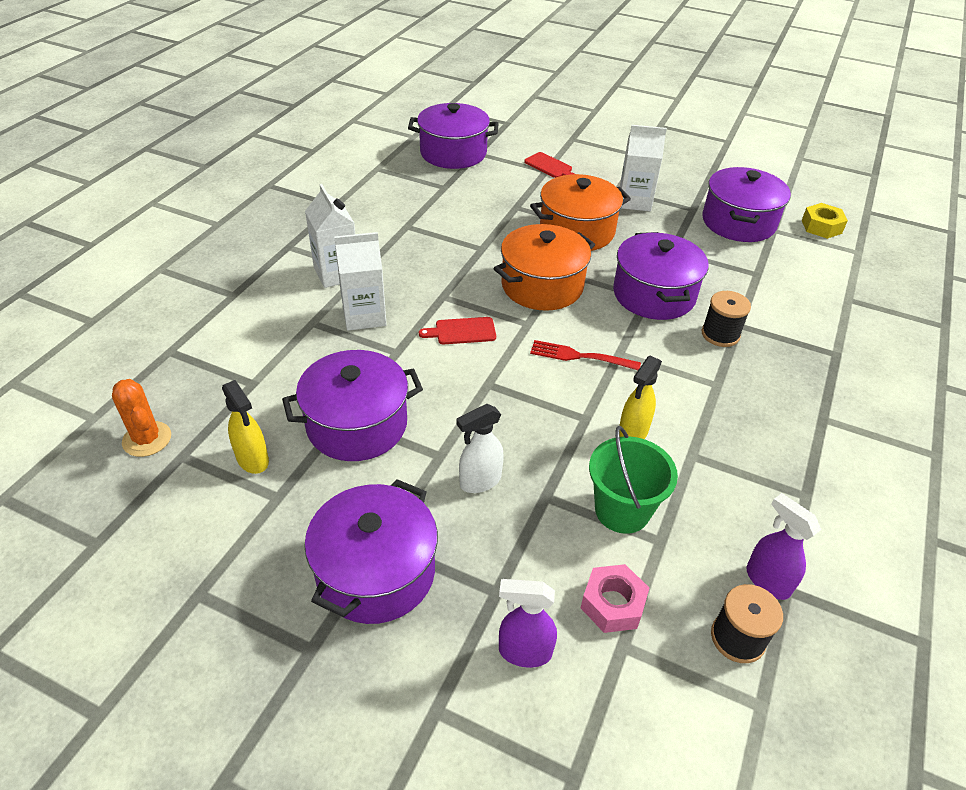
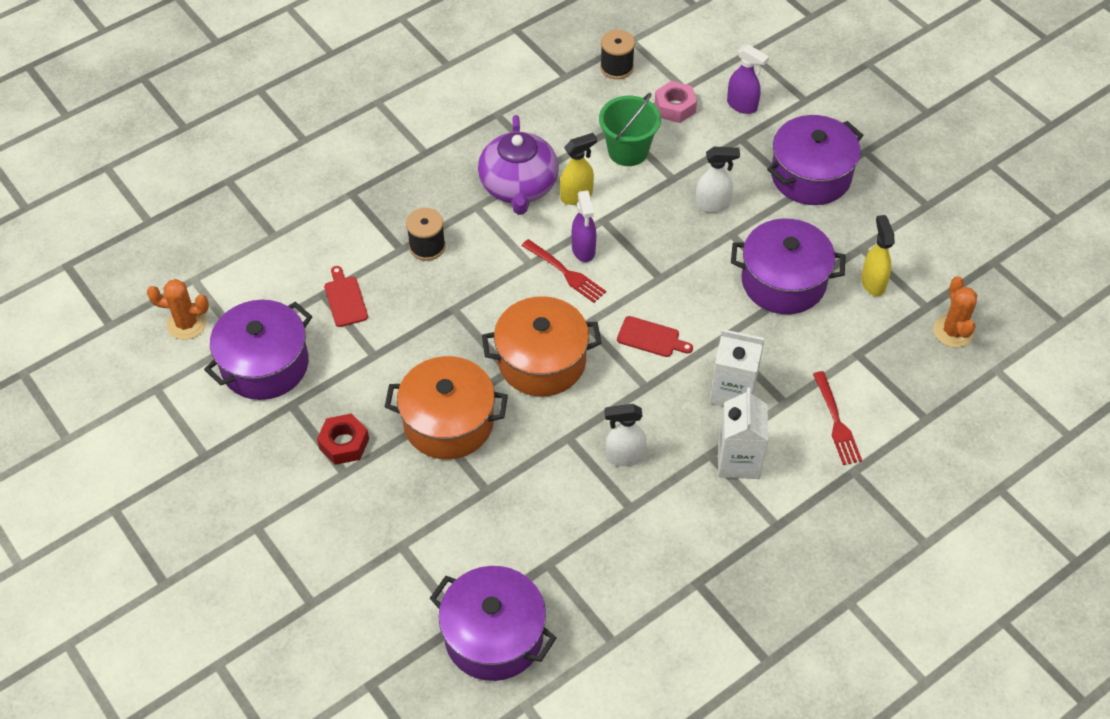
camera: 150 degrees left, 10 degrees up
(259, 323) = (836, 421): none -> red fork
(430, 250) = (624, 457): none -> white spray bottle
(550, 166) = (389, 551): red cutting board -> red cutting board (345, 299)
(634, 201) = (344, 443): white carton -> red nut
(654, 295) = (444, 309): purple pot -> none
(698, 420) = (519, 186): none -> purple teapot
(767, 581) = (572, 84): purple spray bottle -> purple spray bottle (583, 250)
(821, 226) = (186, 324): yellow nut -> orange cactus

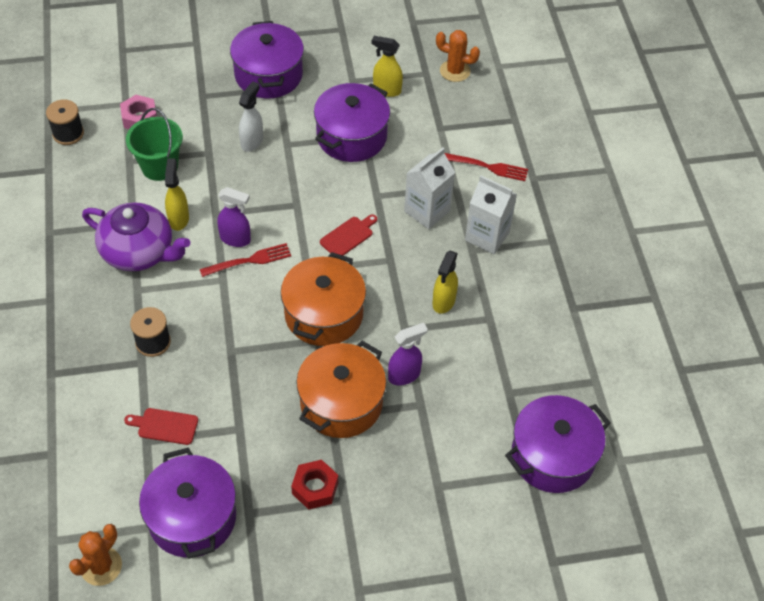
camera: 65 degrees left, 0 degrees up
(624, 457) = (443, 302): white spray bottle -> yellow spray bottle
(742, 105) = (171, 79): purple spray bottle -> purple spray bottle (404, 375)

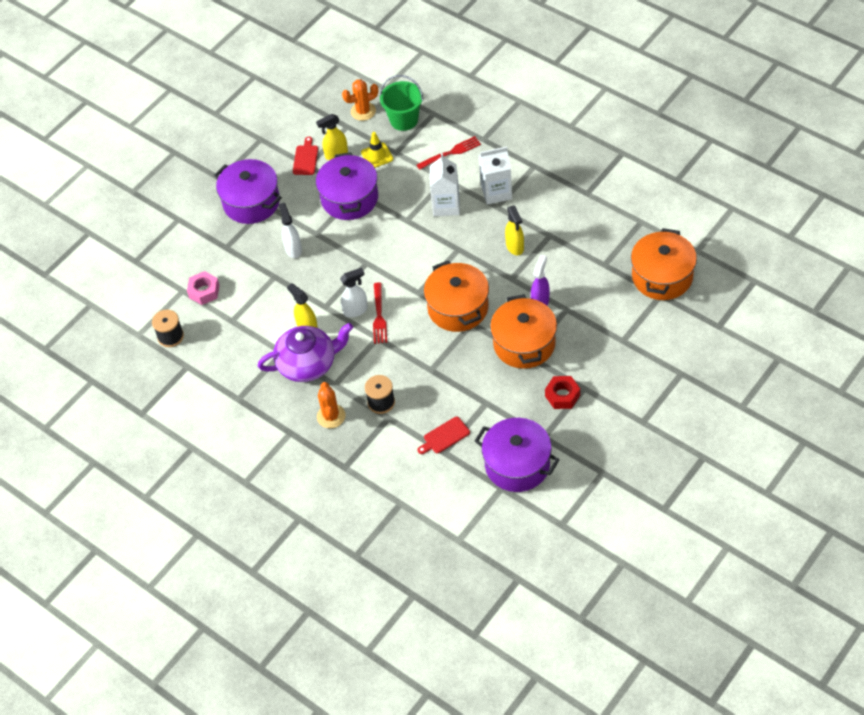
camera: 35 degrees left, 0 degrees up
(101, 566) = (500, 528): orange cactus -> orange cactus (331, 416)
(159, 166) = (255, 308): green bucket -> green bucket (404, 120)
(235, 239) = (356, 310): purple spray bottle -> white spray bottle
(248, 261) = (379, 315): red fork -> red fork turned 150 degrees clockwise
(348, 236) = (418, 255): red cutting board -> red cutting board (305, 158)
(420, 118) = (377, 156): none -> yellow traffic cone
(552, 456) = (662, 277): purple pot -> orange pot

